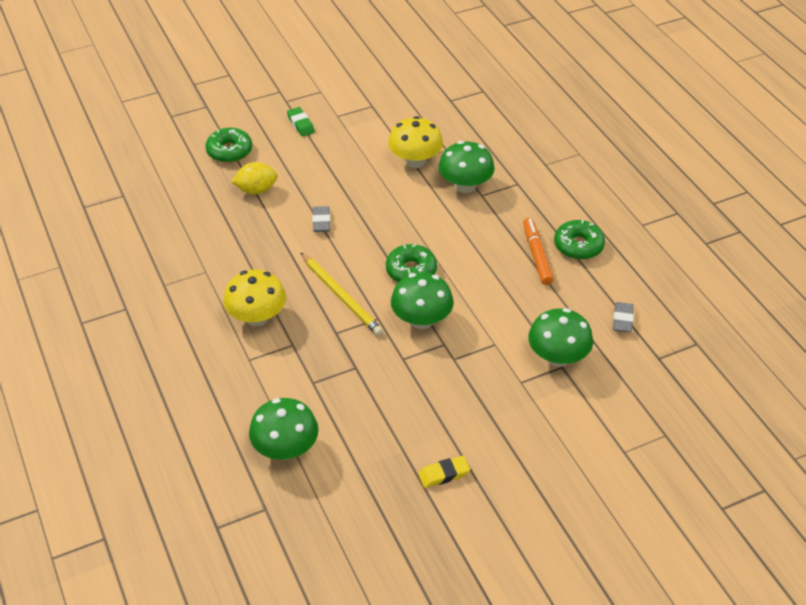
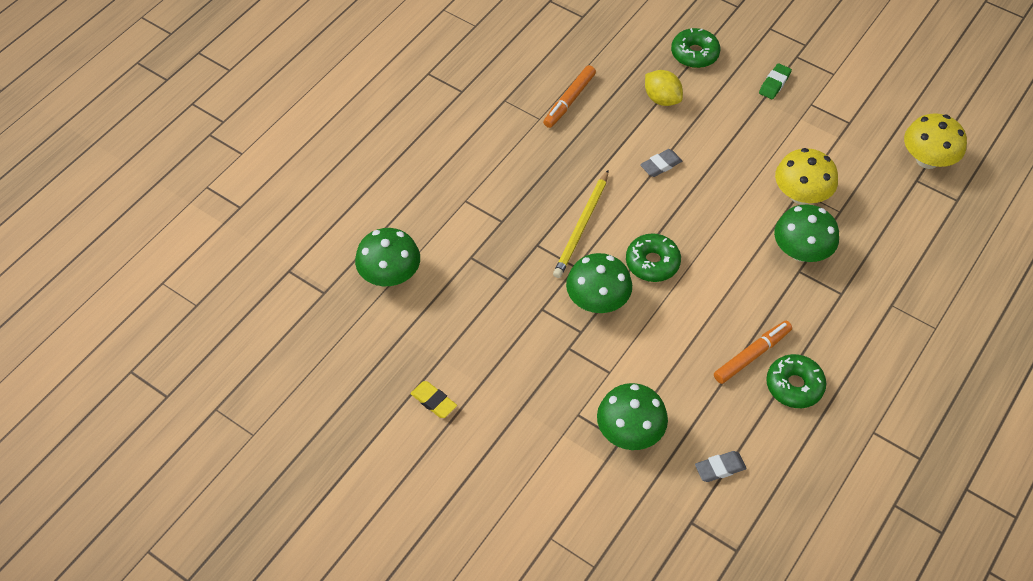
camera: 60 degrees right, 10 degrees up
(205, 244) = (569, 101): none -> orange marker
(257, 317) = (514, 180): yellow mushroom -> yellow mushroom (927, 159)

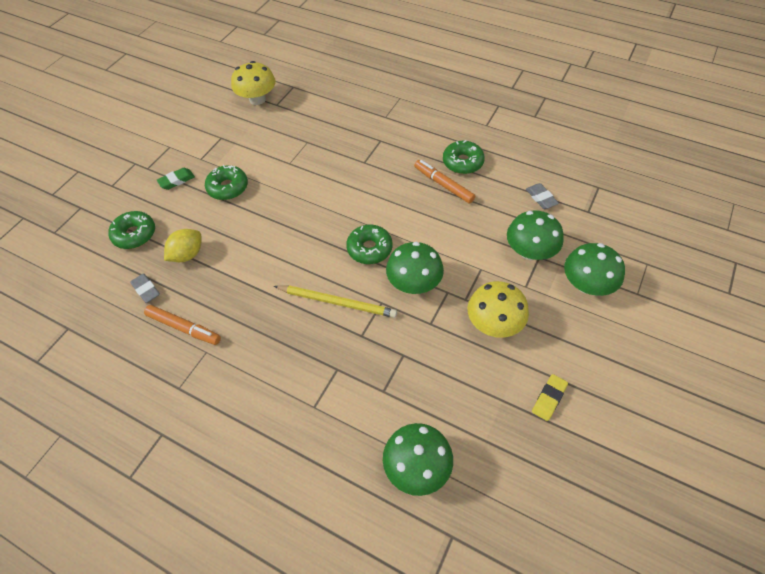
camera: 95 degrees left, 0 degrees up
(660, 165) = (265, 250): grey eraser -> grey eraser (146, 290)
(760, 131) = (228, 187): none -> green donut
(774, 84) = (177, 180): green eraser -> green eraser turned 60 degrees counterclockwise
(801, 195) = (293, 162): yellow mushroom -> yellow mushroom (494, 323)
(801, 251) = (346, 161): green mushroom -> green mushroom (586, 285)

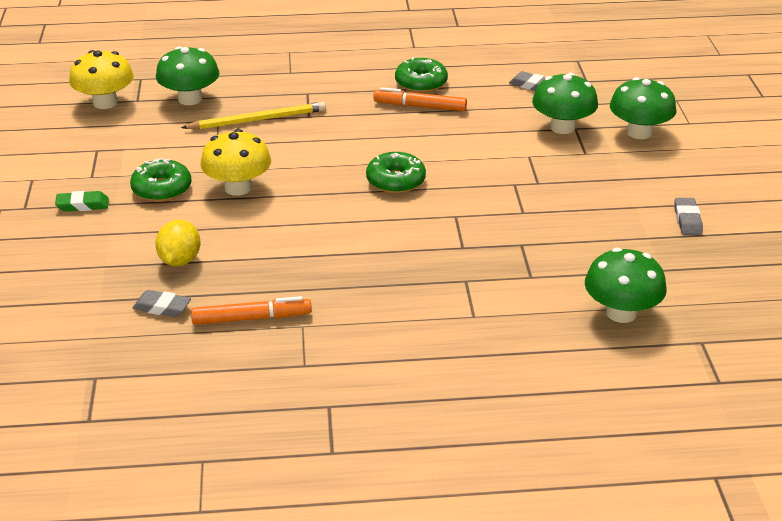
camera: 35 degrees left, 20 degrees down
(135, 234) = (84, 269): green donut -> none
(177, 180) = (82, 205): green eraser -> green eraser turned 60 degrees clockwise
(337, 302) = (408, 233): yellow pencil -> yellow pencil (258, 120)
(414, 283) = (473, 189): green mushroom -> green mushroom (190, 99)
(494, 323) = (584, 189): yellow mushroom -> yellow mushroom (238, 188)
(549, 398) = (687, 220): yellow eraser -> grey eraser

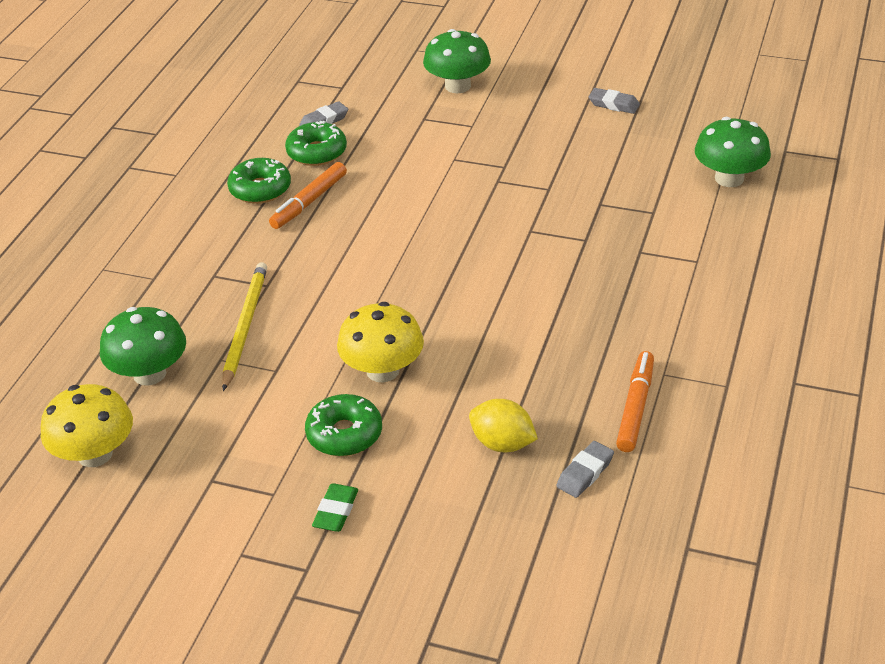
camera: 65 degrees left, 5 degrees up
(395, 181) = (444, 253): green donut -> green donut (317, 152)
(562, 127) = (417, 125): green mushroom -> none

